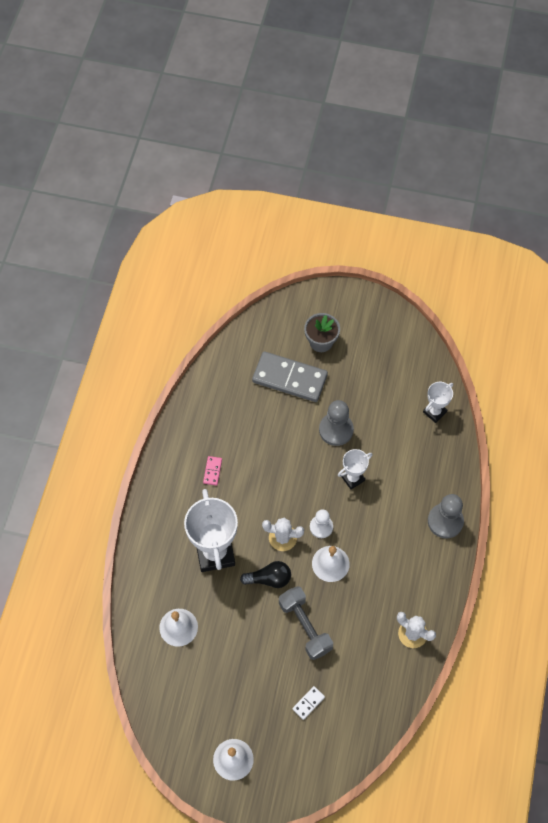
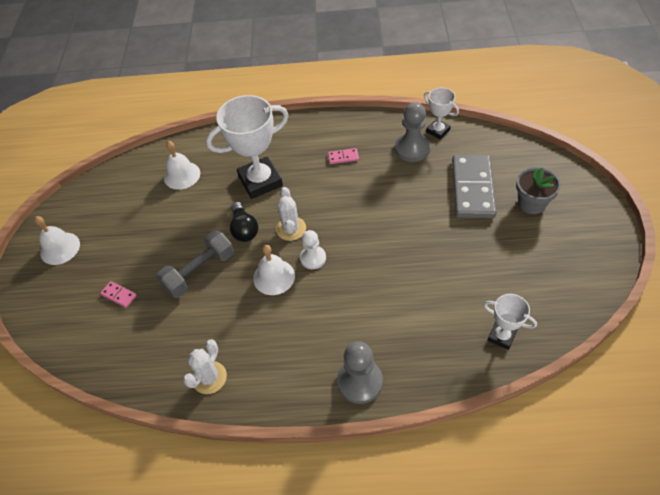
camera: 80 degrees right, 10 degrees down
(308, 703) = (119, 295): white domino -> pink domino
(336, 430) = (431, 243): grey pawn -> grey pawn (412, 148)
(352, 478) = (379, 273): white trophy -> white trophy (438, 131)

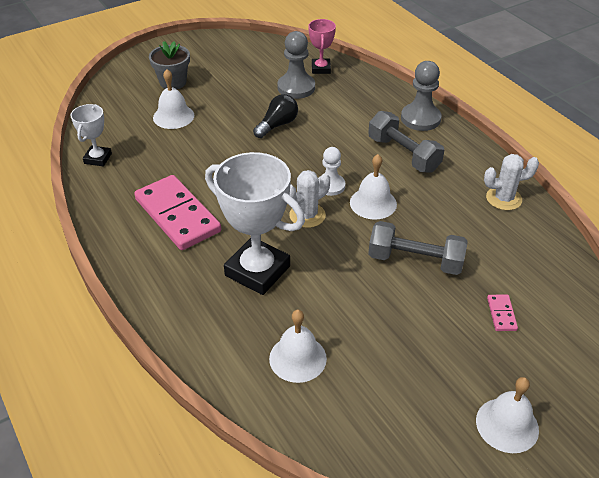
camera: 125 degrees left, 10 degrees down
(244, 229) = (335, 252): black light bulb -> black light bulb (277, 125)
(316, 333) = (403, 154): none -> grey dumbbell
(343, 157) = (177, 215): pink domino -> pink domino, size x2.46
(412, 148) = (136, 168): grey pawn -> grey pawn (296, 88)
(472, 188) = (173, 116): grey domino -> white bell
(501, 336) = (321, 69): white trophy -> pink trophy

